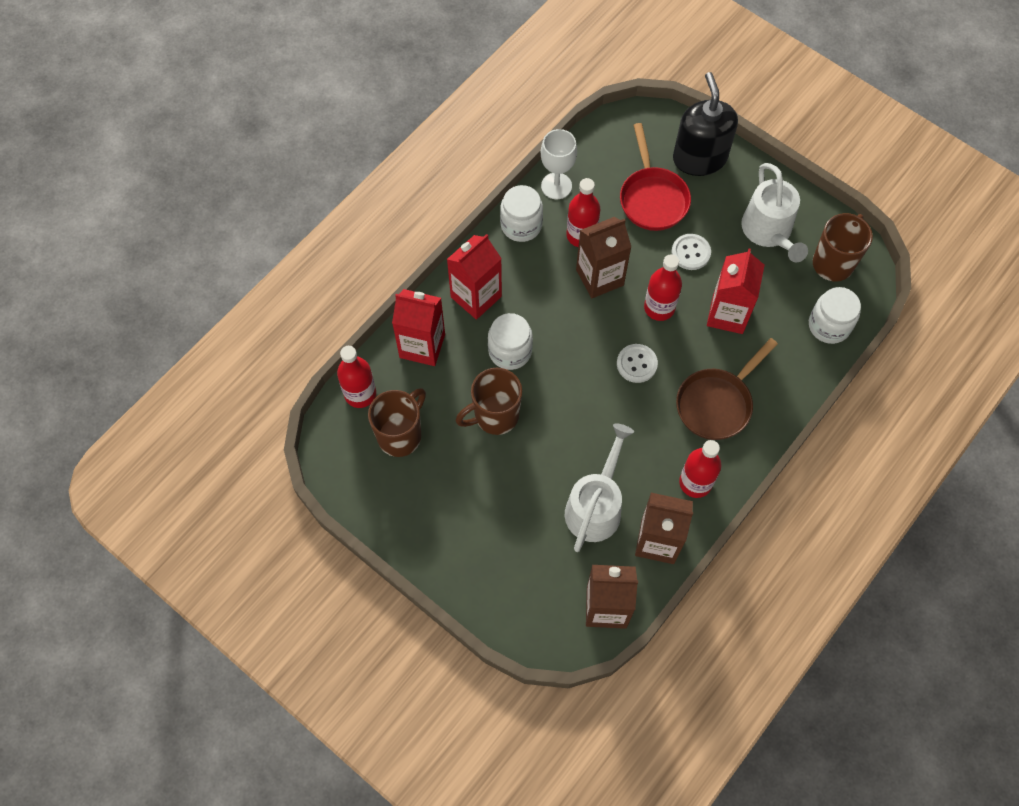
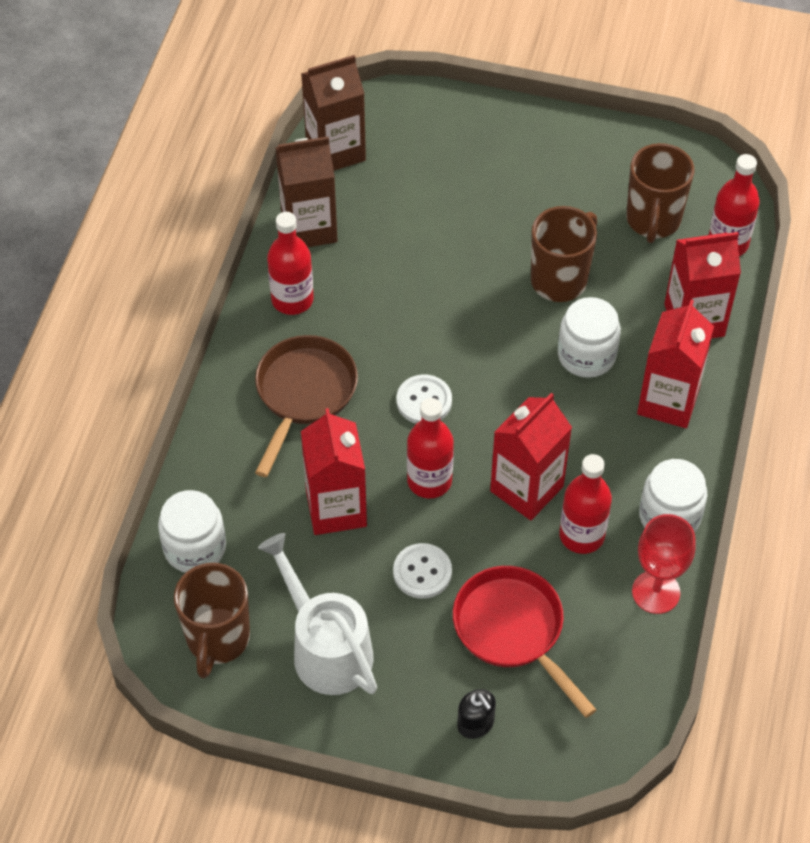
camera: 155 degrees right, 10 degrees down
(556, 186) = (656, 592): white goblet -> red goblet
(596, 505) = (394, 235): white watering can -> none
(599, 277) = (526, 489): brown carton -> red carton
(699, 158) = (475, 724): black soap dispenser -> black soap dispenser, size x0.44

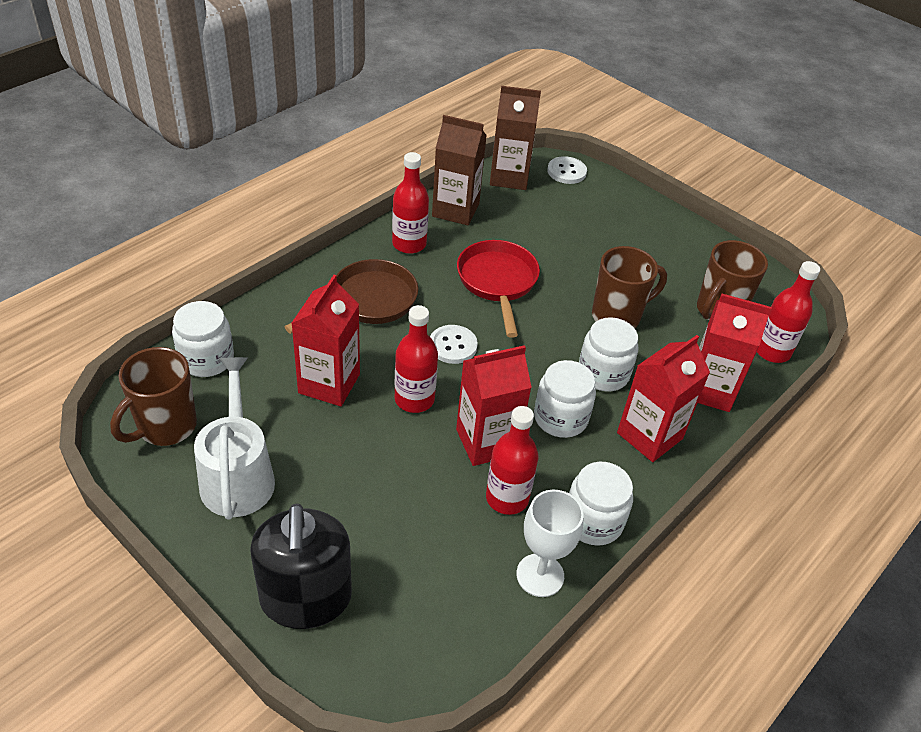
camera: 25 degrees right, 10 degrees down
(422, 572) = (357, 459): white button -> white button (566, 172)
(475, 724) = (306, 598): black soap dispenser -> black soap dispenser, size x2.30
(513, 630) = (395, 540): red pan -> red pan (498, 282)
(577, 426) = (560, 418): none -> white jar
(656, 592) = (540, 575): red goblet -> white goblet

